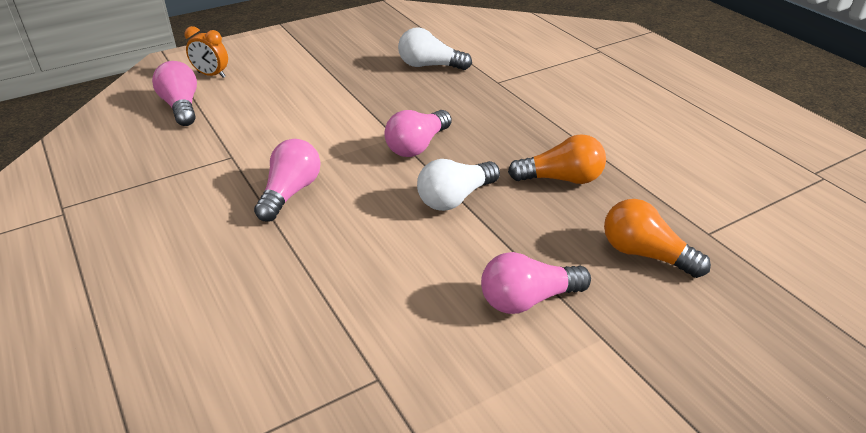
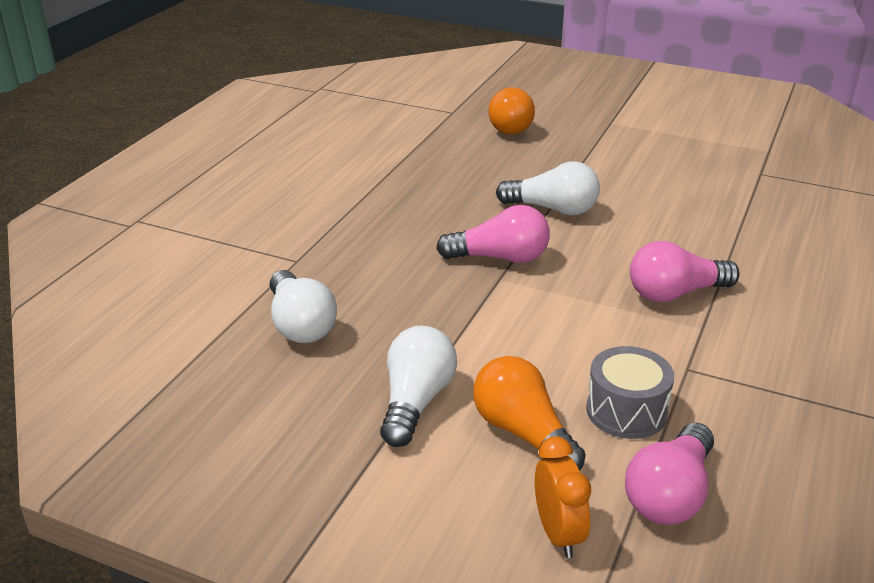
camera: 125 degrees left, 5 degrees down
(237, 121) = (626, 411): none -> grey drum
(329, 74) = (416, 401): none -> white light bulb
(528, 299) = (618, 149): pink light bulb -> none
(561, 179) = (456, 174): orange light bulb -> orange light bulb (523, 433)

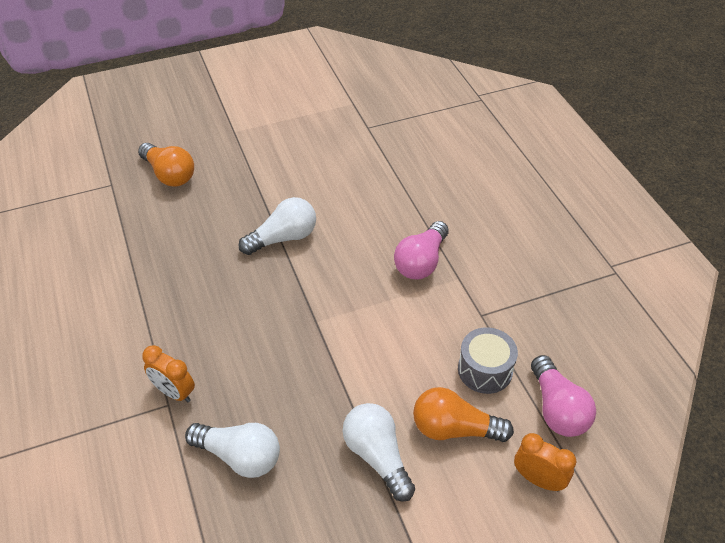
camera: 45 degrees left, 15 degrees up
(312, 256) = (174, 392): none -> orange clock
(500, 258) = (298, 304): pink light bulb -> none

